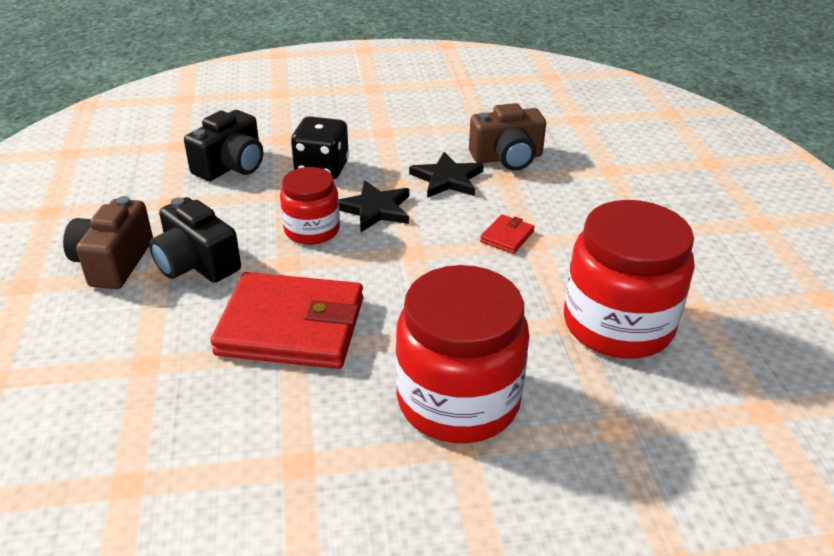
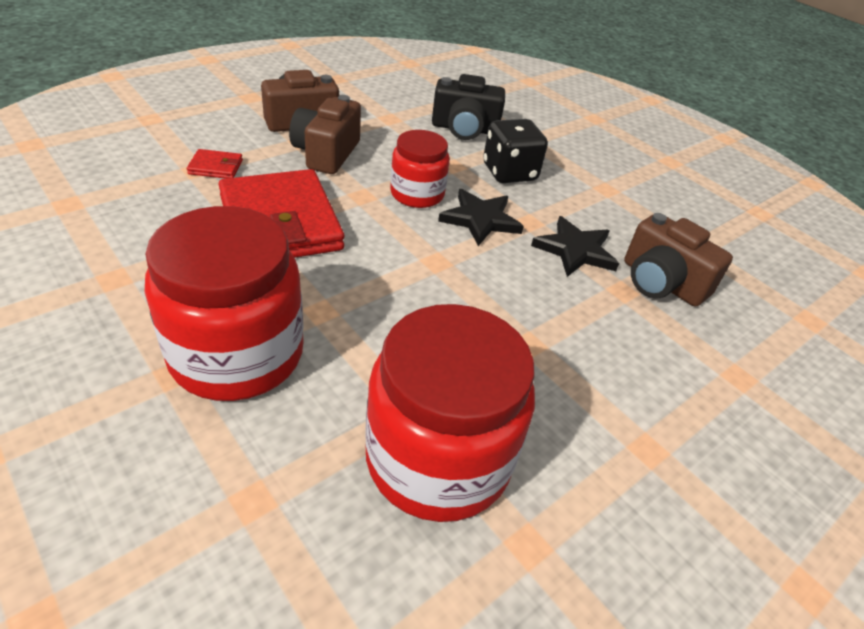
camera: 55 degrees right, 5 degrees up
(196, 263) = (326, 153): black camera -> brown camera
(507, 237) = (519, 320): red wallet -> red wallet (216, 167)

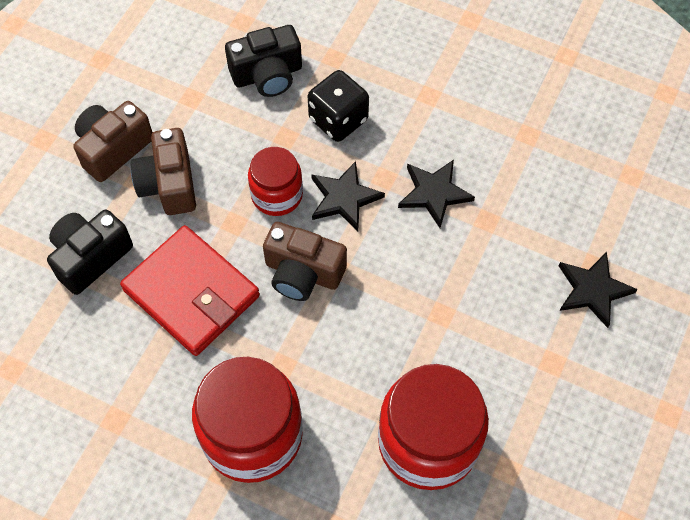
camera: 20 degrees left, 20 degrees up
(216, 167) = (90, 257): red wallet -> black camera
(661, 282) = (512, 195): brown camera -> brown camera (303, 273)
(730, 399) = (593, 290): none -> black star

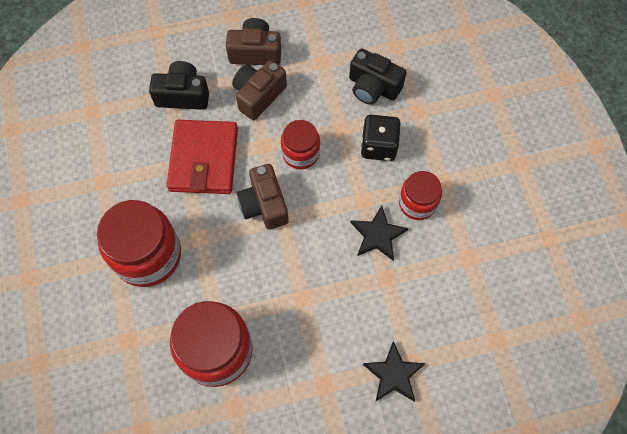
camera: 50 degrees right, 5 degrees up
(344, 198) = (330, 189): black star -> none
(432, 133) = (417, 203): none -> red jar

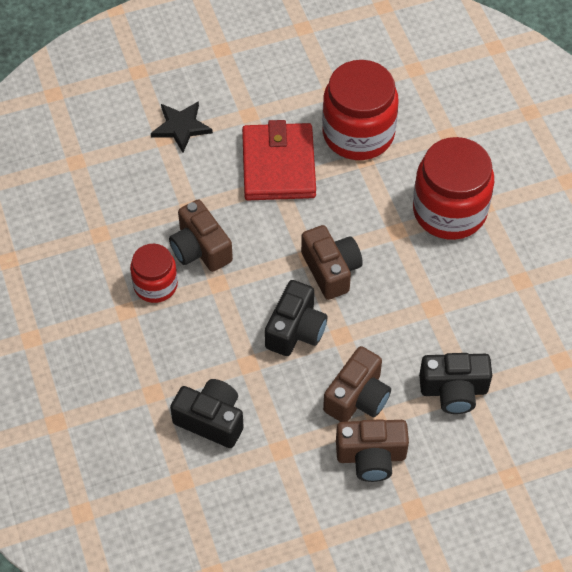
camera: 175 degrees right, 10 degrees down
(203, 159) = (410, 314): red wallet -> red wallet (278, 165)
(300, 153) = (296, 330): red jar -> black camera
(378, 146) = (202, 345): black dice -> none
(378, 235) = (200, 249): black star -> brown camera

